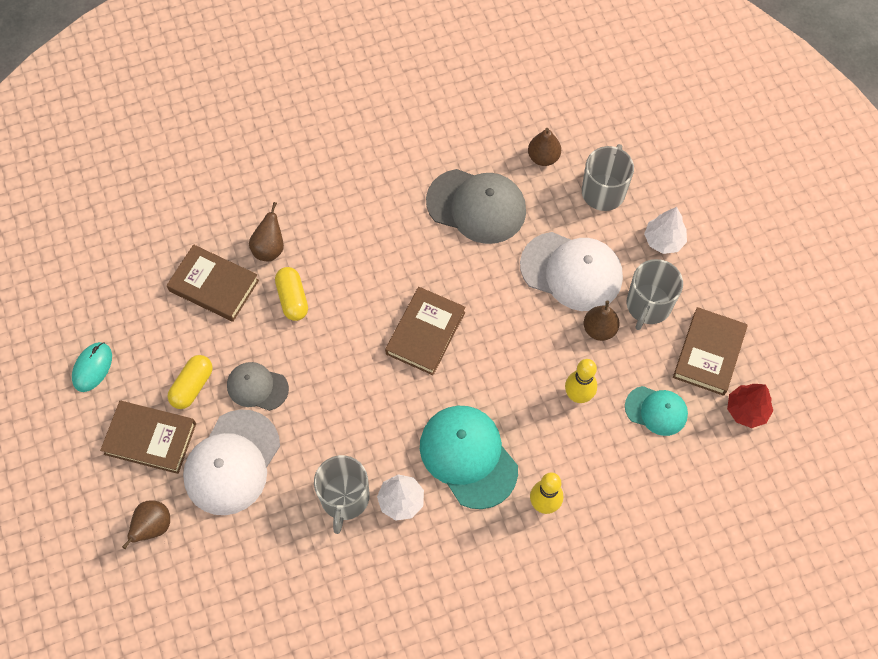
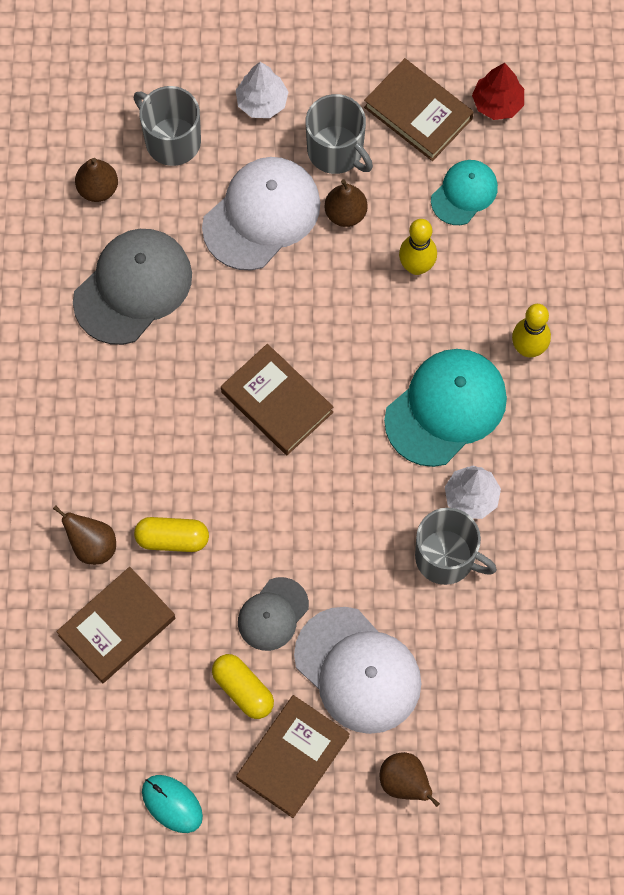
camera: 70 degrees left, 5 degrees up
(468, 457) = (446, 408): turquoise cap -> turquoise cap turned 150 degrees clockwise

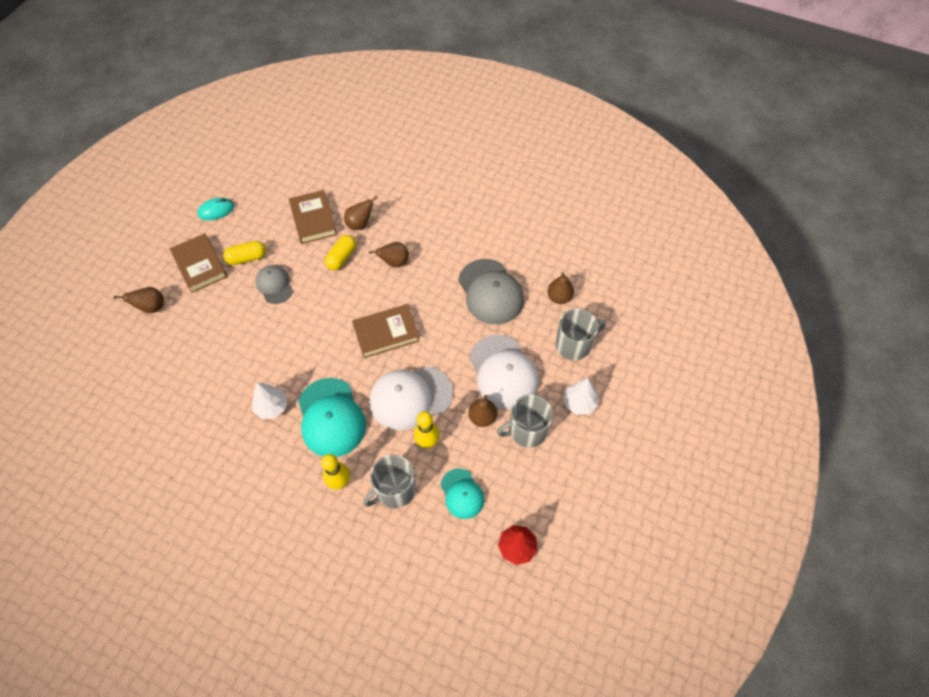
camera: 115 degrees right, 10 degrees down
(144, 453) = (394, 262): none -> brown pear
(358, 670) = (220, 310): white cap -> white cap (410, 397)
(418, 113) = (532, 491): brown book -> none
(446, 557) = (248, 378): grey mug -> grey mug (394, 490)

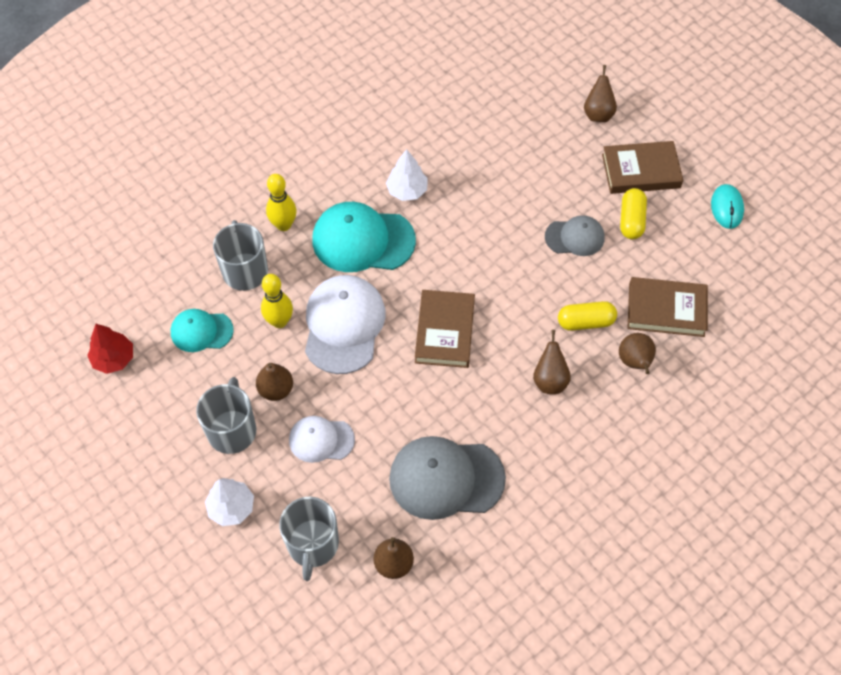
camera: 115 degrees right, 0 degrees up
(342, 258) = (585, 322): yellow capsule -> yellow capsule turned 60 degrees counterclockwise
(503, 372) = (321, 440): white cap -> white cap, size x0.58

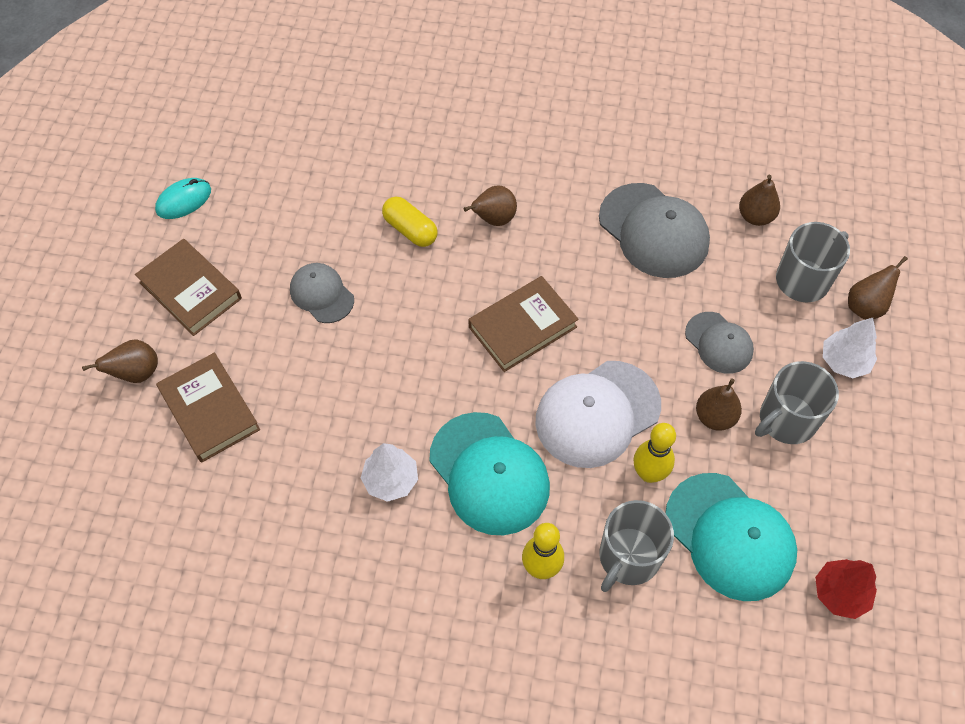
camera: 130 degrees left, 0 degrees up
(201, 331) = (730, 536): turquoise cap -> turquoise cap, size x1.73
(321, 440) = (719, 343): white cap -> grey cap
(631, 220) = (261, 262): yellow capsule -> none
(635, 362) = (418, 173): brown pear -> brown pear (865, 307)
(666, 310) = (343, 182): brown book -> brown book (209, 410)

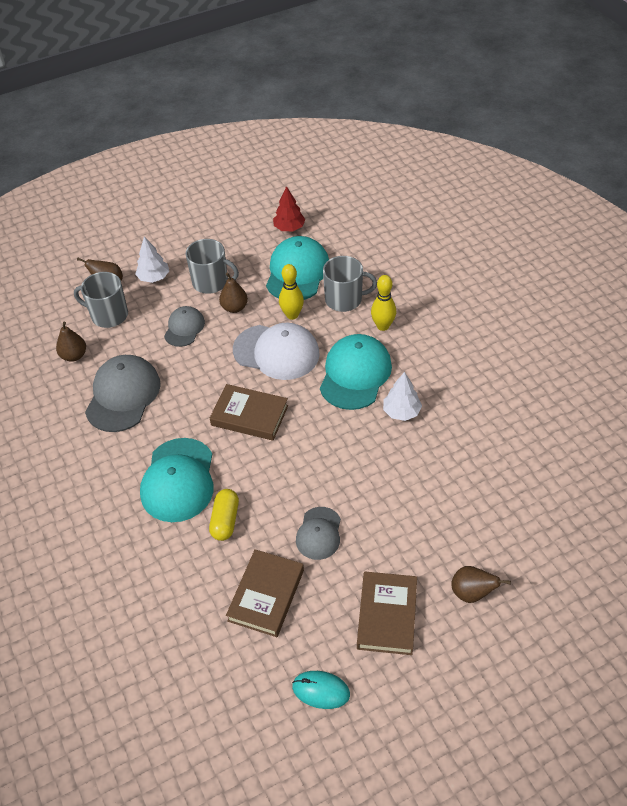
camera: 125 degrees left, 10 degrees down
(209, 410) = (452, 529): brown book -> brown book (266, 595)
(493, 219) = (178, 480): brown pear -> turquoise cap

